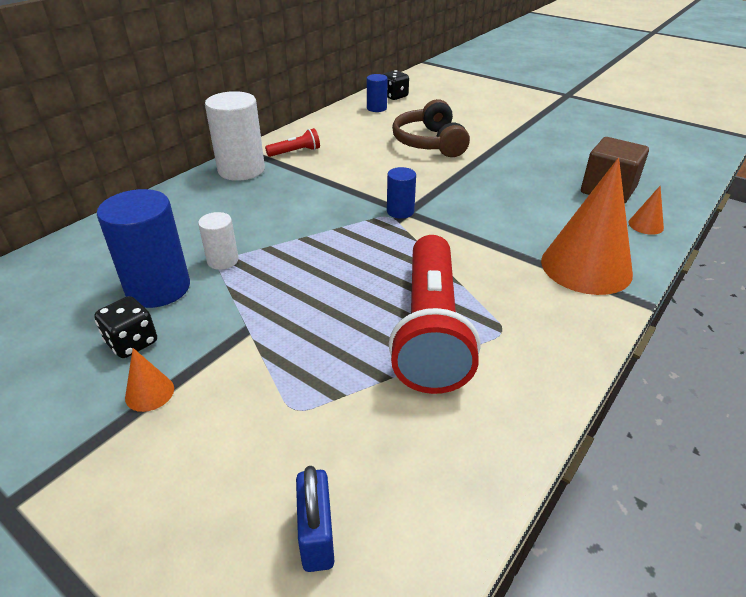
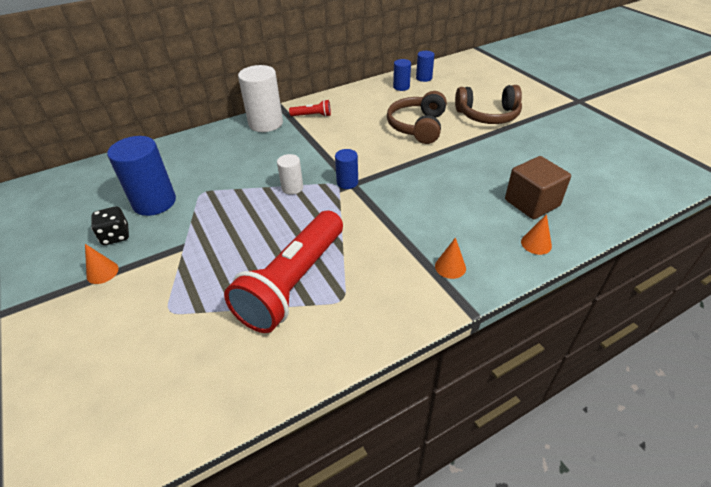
camera: 25 degrees right, 5 degrees up
(223, 260) = (204, 192): white cylinder -> white cylinder (292, 188)
(317, 535) = (121, 396): blue padlock -> none
(394, 96) = (424, 78): black dice -> blue cylinder
(493, 120) = (488, 115): none -> brown headphones
(586, 267) = (450, 267): orange cone -> orange cone, size x0.42

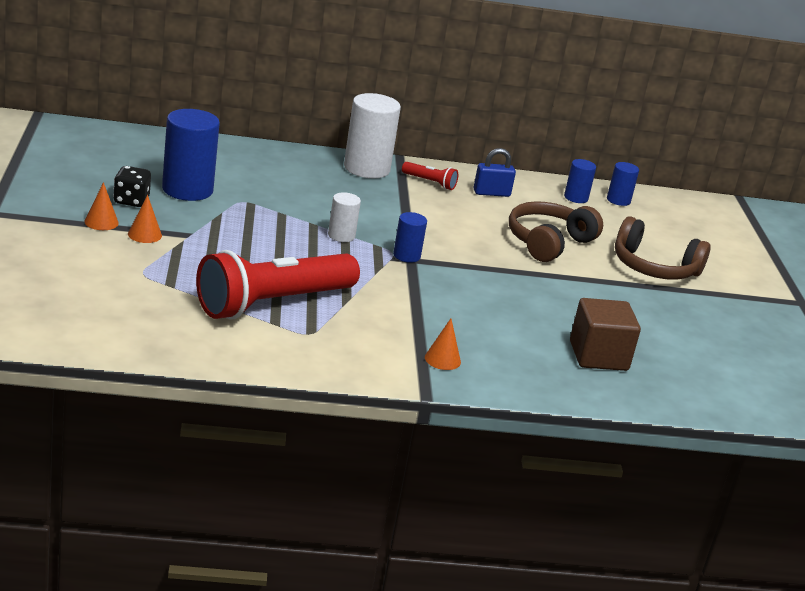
camera: 20 degrees right, 15 degrees down
(354, 106) = (491, 193): none -> blue padlock
(536, 244) = (558, 384): orange cone -> orange cone (144, 234)

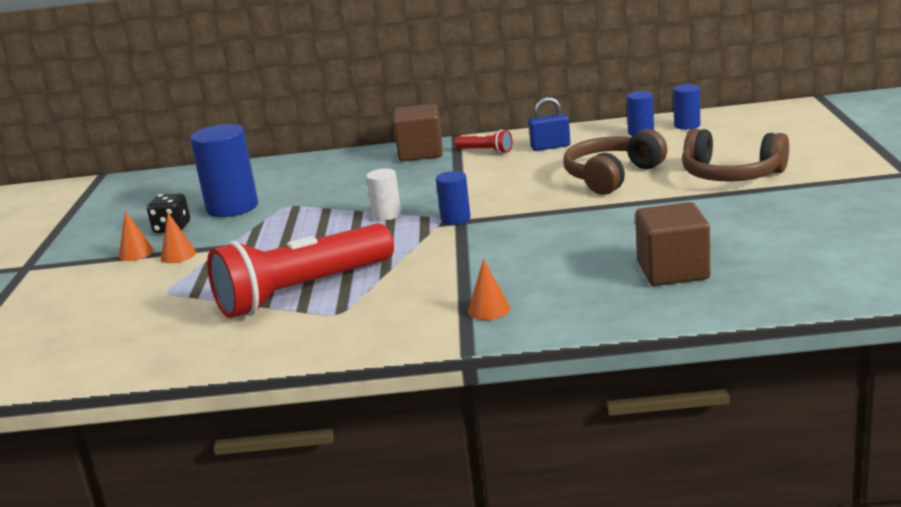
camera: 10 degrees right, 5 degrees down
(366, 168) = (420, 153): white cylinder -> brown cube

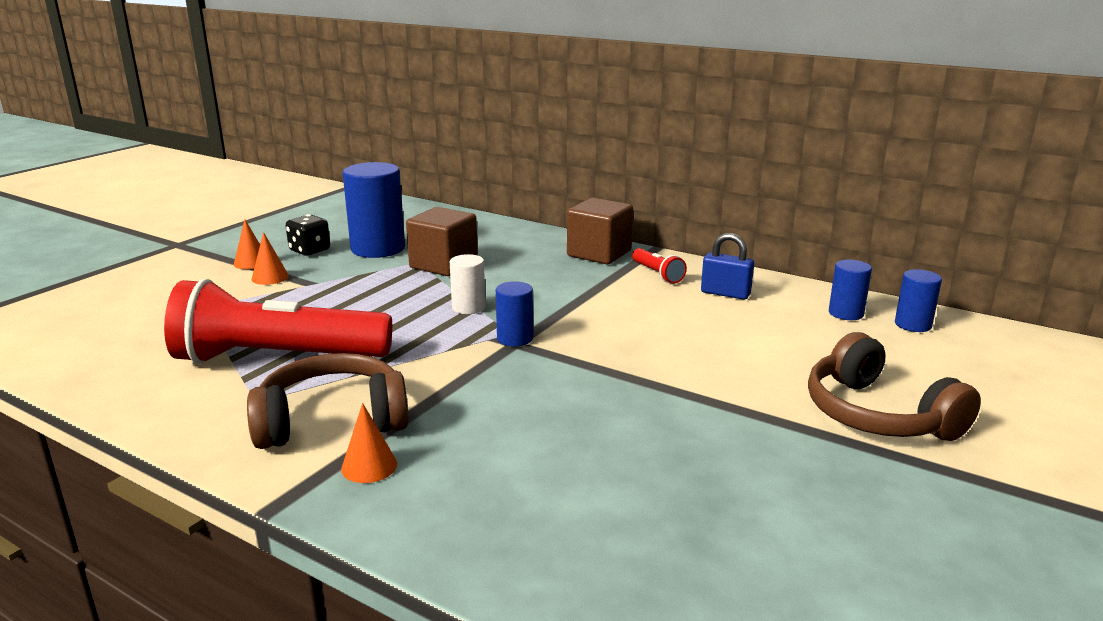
camera: 30 degrees right, 0 degrees up
(612, 176) = (736, 355): brown headphones -> brown headphones (332, 420)
(673, 271) = (616, 522): brown cube -> brown cube (444, 265)

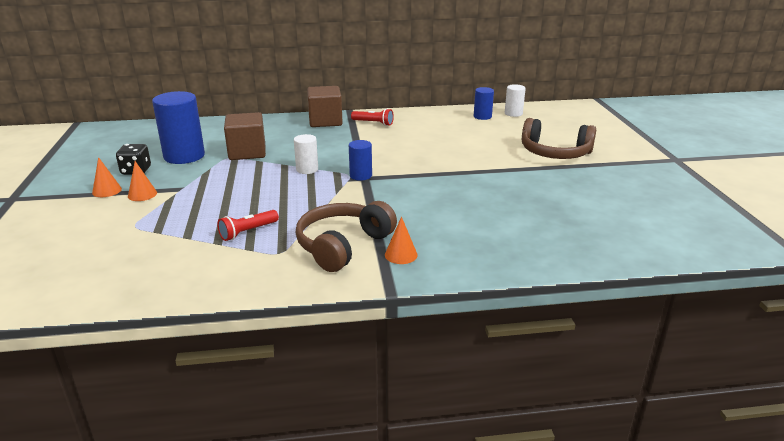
camera: 40 degrees left, 5 degrees up
(277, 358) = (248, 232): red flashlight -> red flashlight, size x0.41
(725, 293) = (420, 123): blue padlock -> none
(913, 325) = (513, 113): blue cylinder -> white cylinder

